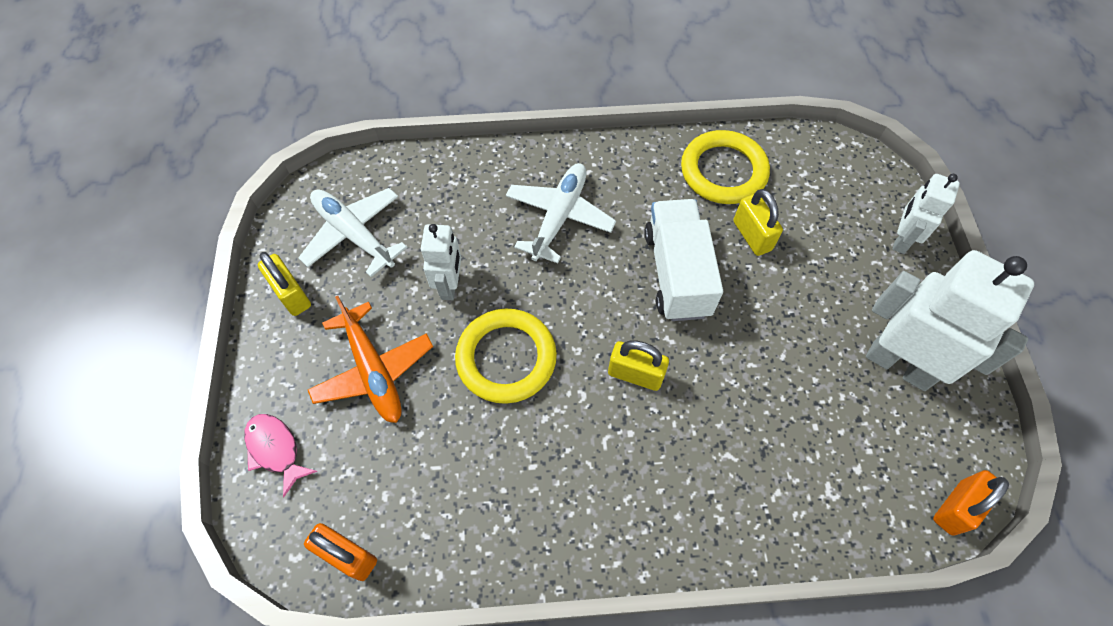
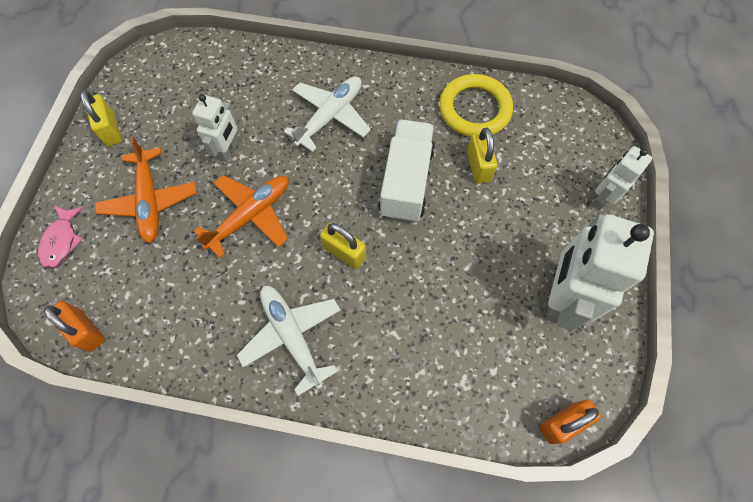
camera: 15 degrees right, 5 degrees up
(275, 450) = (62, 241): pink fish -> pink fish turned 150 degrees counterclockwise
(354, 234) = (171, 95): white plane -> white plane (292, 336)
(506, 358) = (250, 216): yellow ring -> orange plane
(899, 365) = (560, 298): white robot -> white robot turned 120 degrees counterclockwise

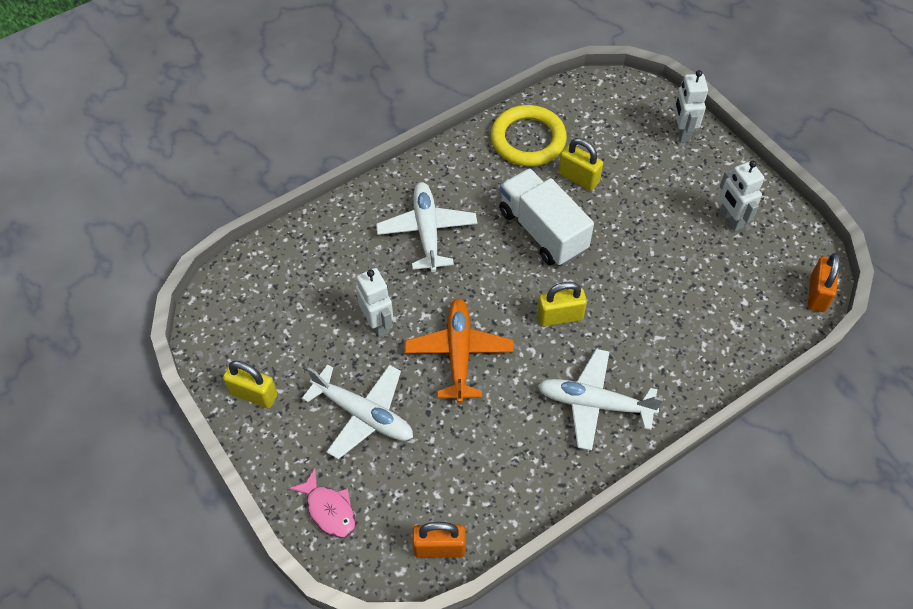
camera: 45 degrees left, 10 degrees down
(150, 201) = (363, 414): orange plane -> white plane
(560, 298) = (730, 219): white robot -> white robot, size x0.56

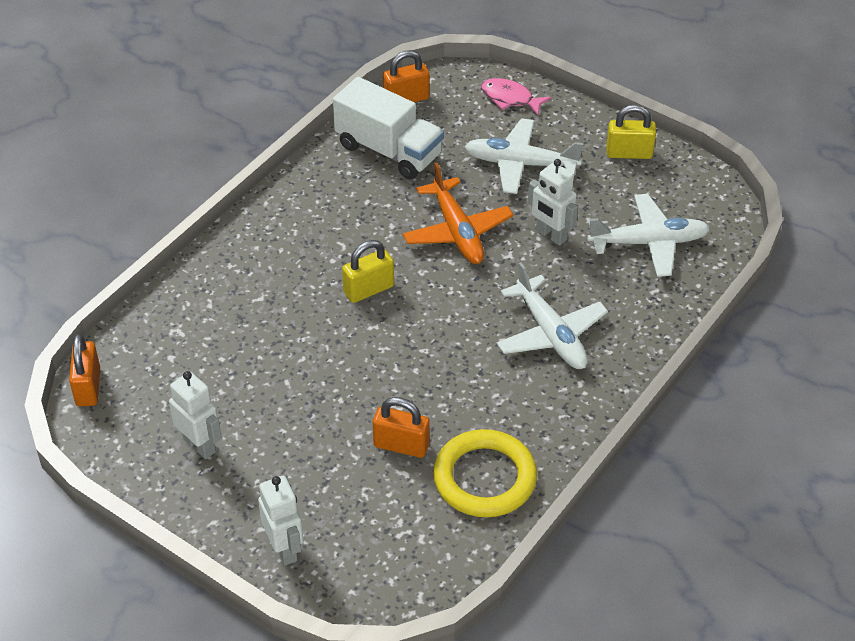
camera: 160 degrees right, 10 degrees down
(542, 231) = (421, 370): white truck -> white truck (389, 151)
(578, 178) = (401, 445): yellow padlock -> orange padlock
(594, 404) = (308, 225): white plane -> white plane (649, 243)

